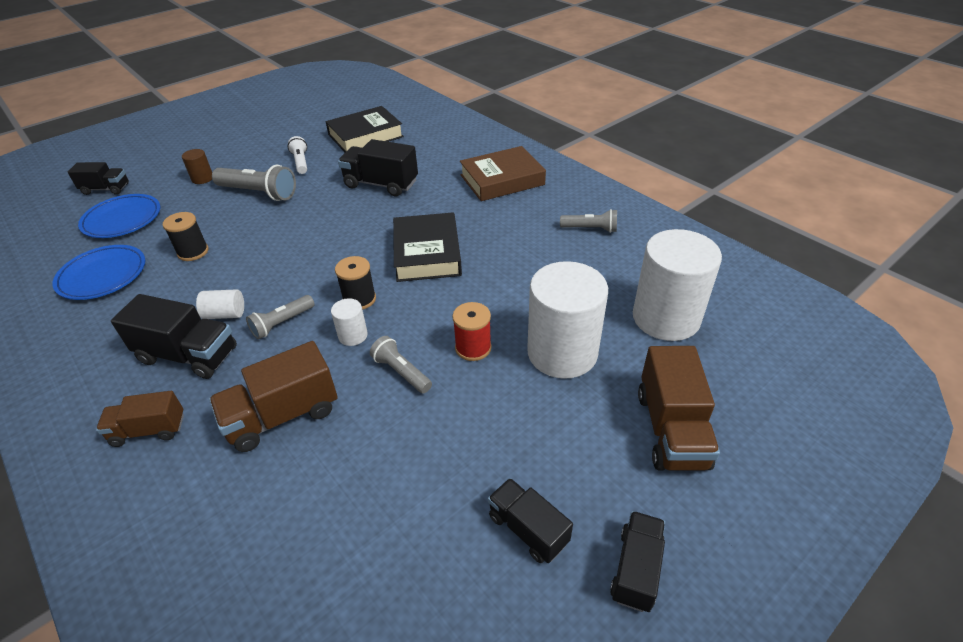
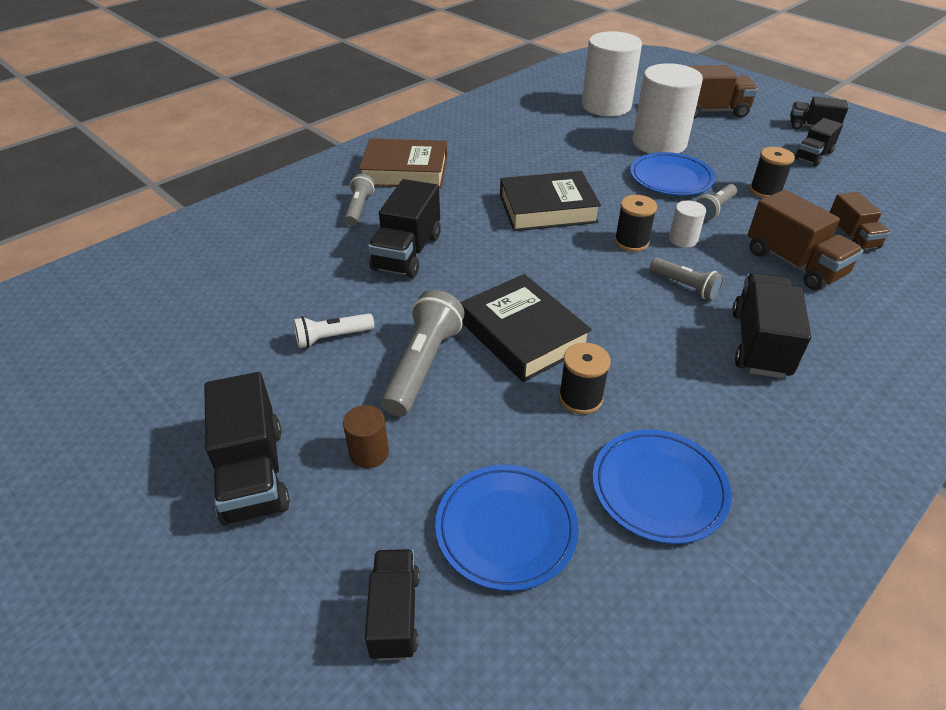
camera: 95 degrees left, 0 degrees up
(149, 430) = (861, 342): brown truck -> brown truck (852, 237)
(212, 149) = (253, 473): none -> black truck
(225, 314) = (688, 332): white cylinder -> none
(365, 136) = (261, 282): black book -> black book (522, 334)
(433, 433) = (765, 191): none -> black spool
(473, 348) = (671, 178): red spool -> blue plate
(502, 180) = (405, 171): brown book -> brown book turned 60 degrees counterclockwise
(590, 229) = (496, 128): grey flashlight -> grey flashlight (359, 208)

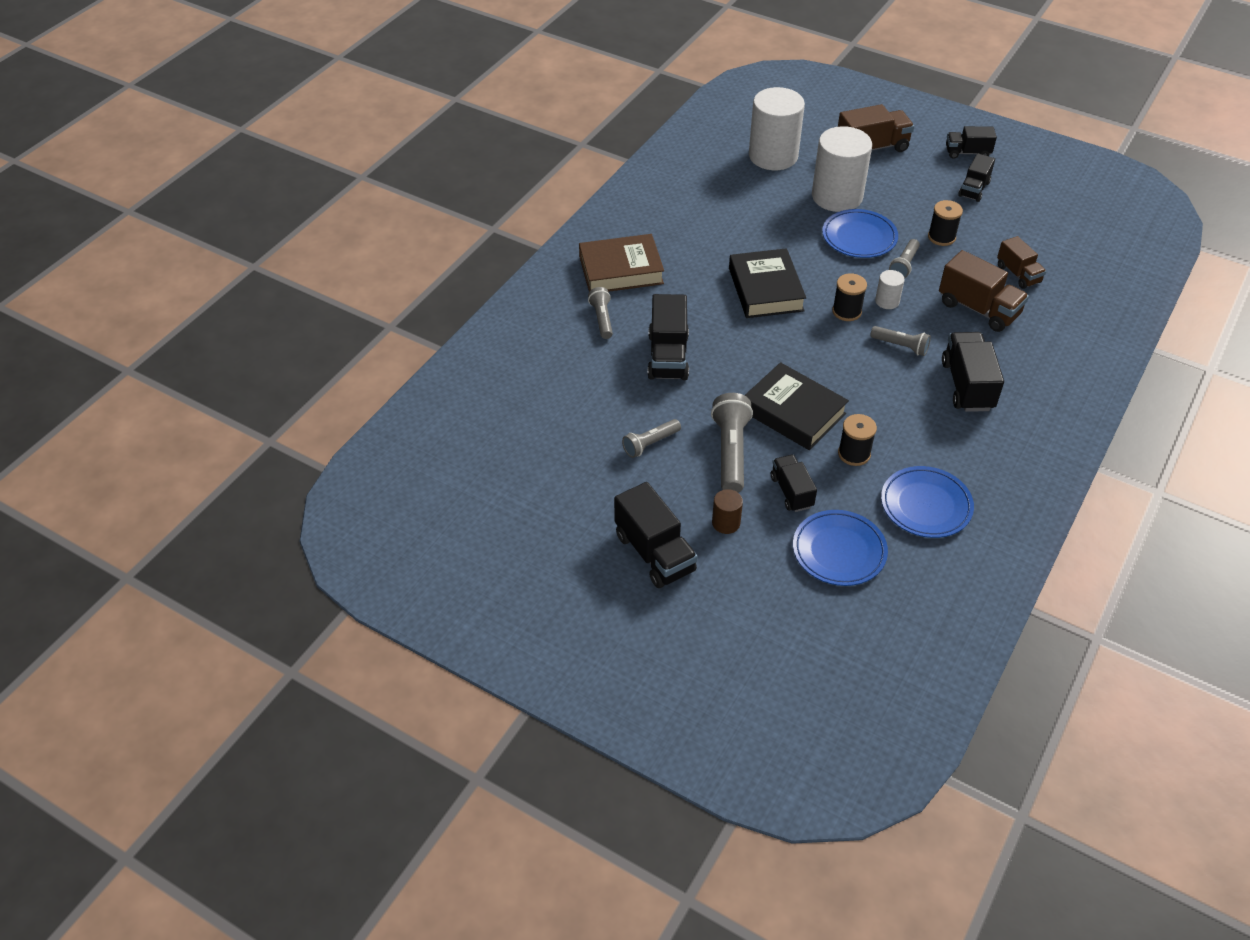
camera: 15 degrees left, 5 degrees up
(332, 337) = (650, 444): white flashlight -> grey flashlight
(394, 614) = (793, 613): black truck -> black truck (791, 492)
(547, 208) = (765, 289): black book -> black book turned 75 degrees counterclockwise

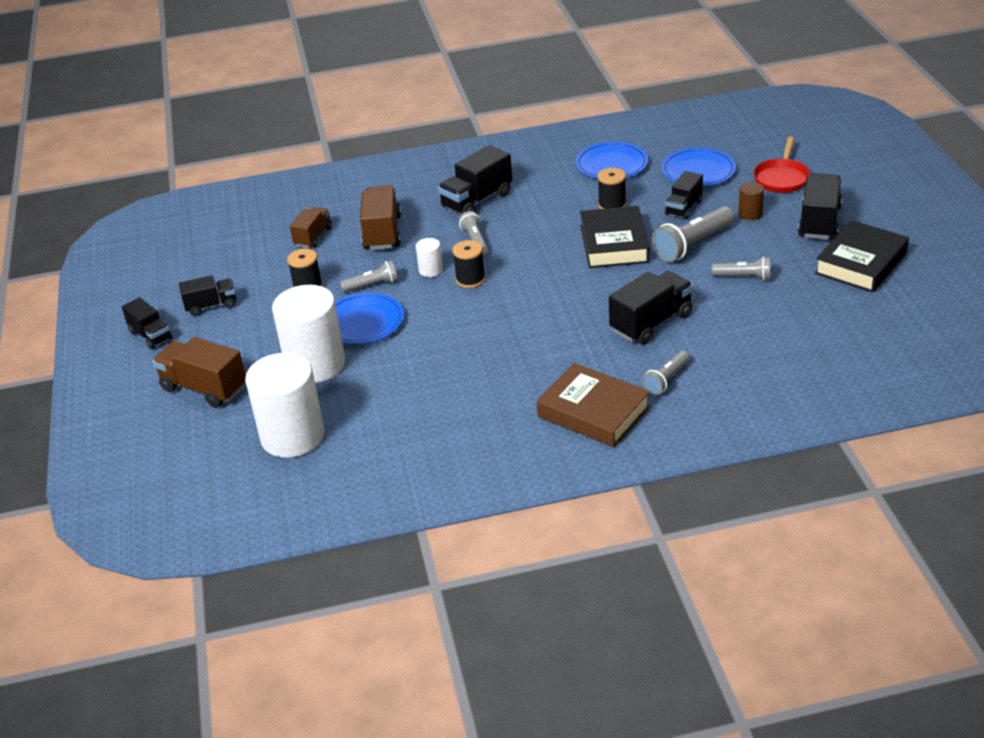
camera: 130 degrees left, 10 degrees down
(752, 596) = (781, 178): none -> red pan
(765, 289) = (501, 327): black book -> black book (861, 263)

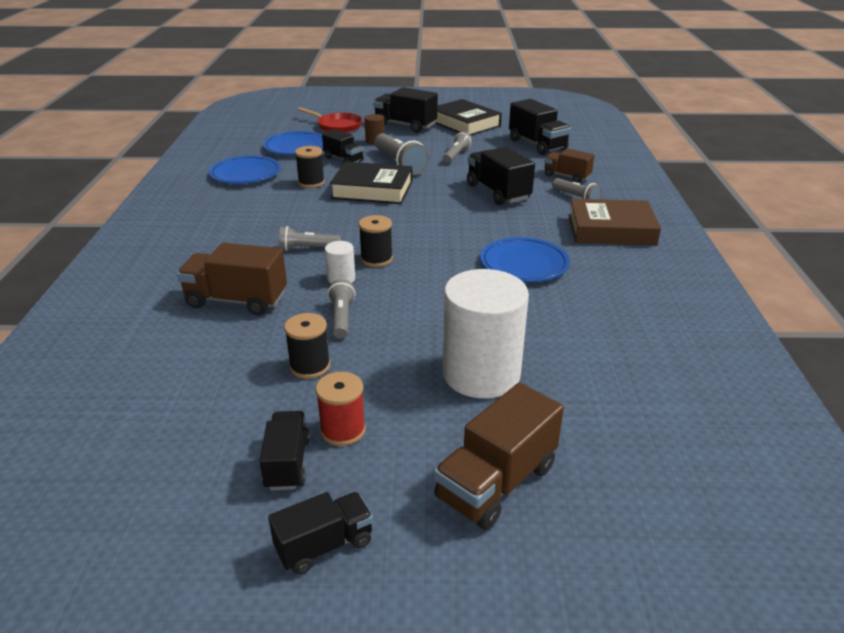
camera: 80 degrees left, 5 degrees down
(244, 318) = (343, 430): none -> red spool
(292, 436) = (620, 403): white cylinder -> none
(313, 237) = (193, 352): brown truck -> brown truck (566, 176)
(363, 322) = (414, 331): blue plate -> blue plate (524, 264)
(477, 200) = (232, 239): black truck -> black truck (537, 144)
(593, 412) = (611, 230): brown book -> brown book turned 45 degrees clockwise

